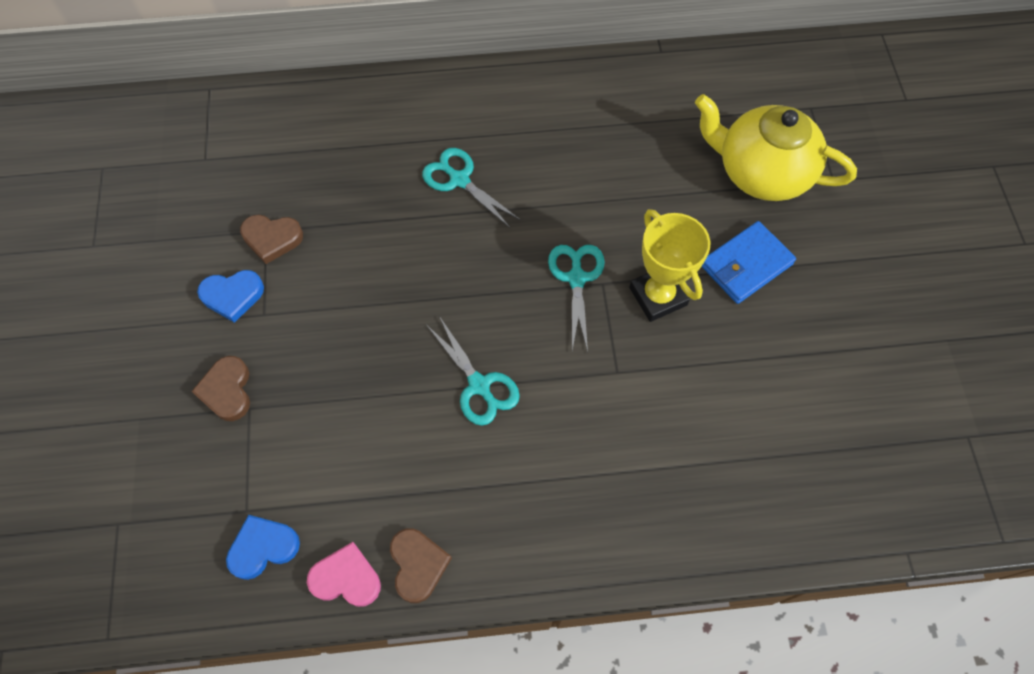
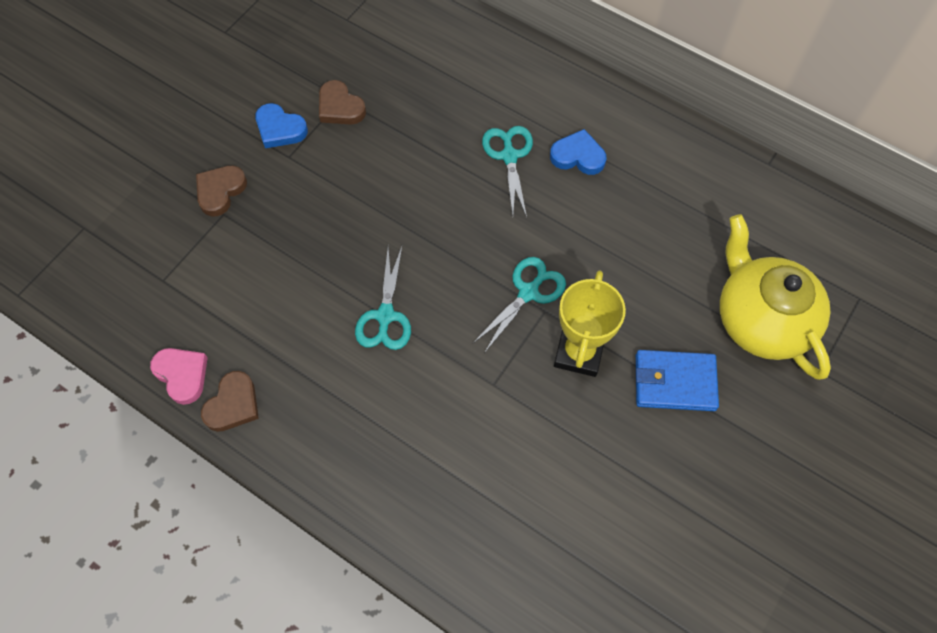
camera: 40 degrees right, 0 degrees up
(263, 547) = (151, 313): blue heart -> blue heart (578, 156)

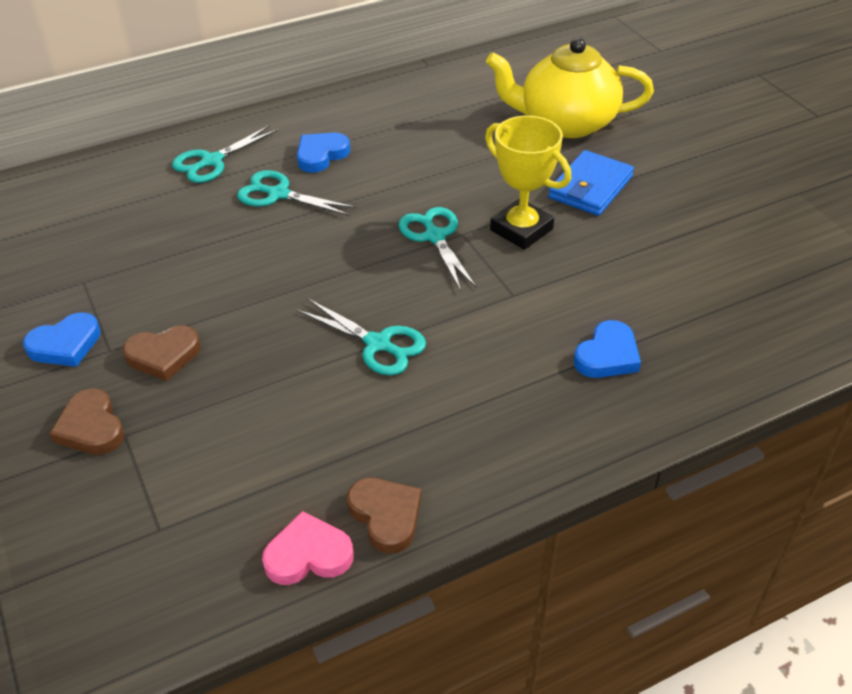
camera: 60 degrees left, 20 degrees down
(340, 107) = (93, 287): brown heart -> brown heart (163, 355)
(463, 484) = (607, 355): none -> blue heart
(519, 88) = (212, 161): none -> turquoise scissors

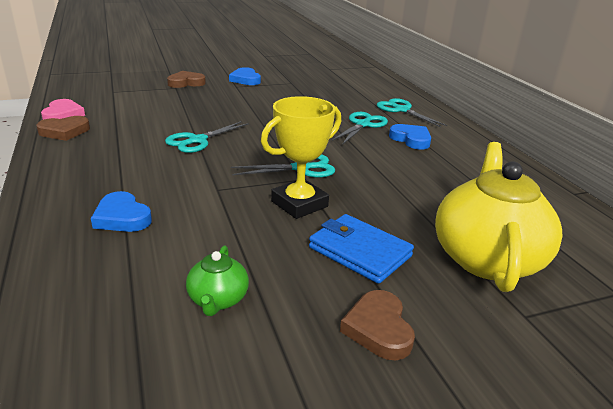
camera: 95 degrees right, 15 degrees down
(163, 355) = (225, 95): brown heart -> brown heart (378, 329)
(698, 258) = (218, 300): none -> green teapot

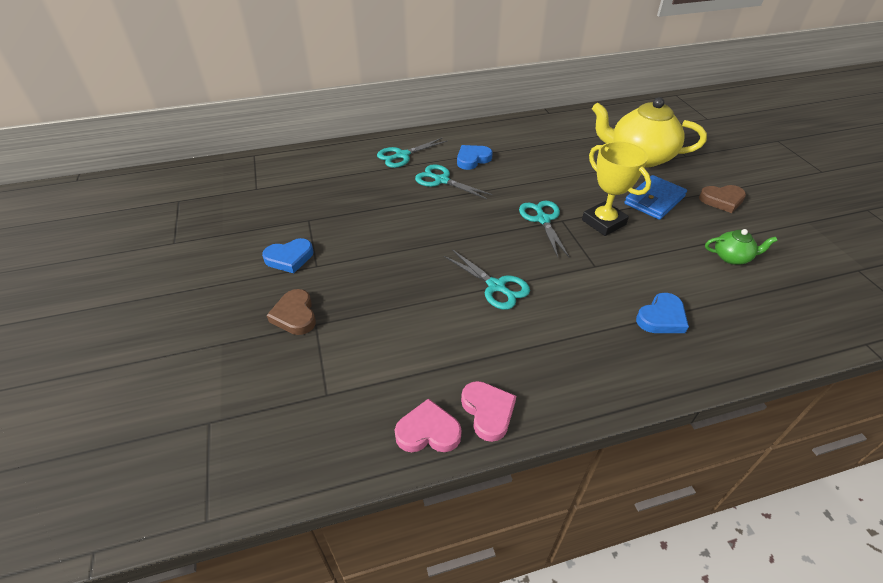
camera: 85 degrees left, 15 degrees up
(64, 131) = (488, 412): brown heart -> pink heart

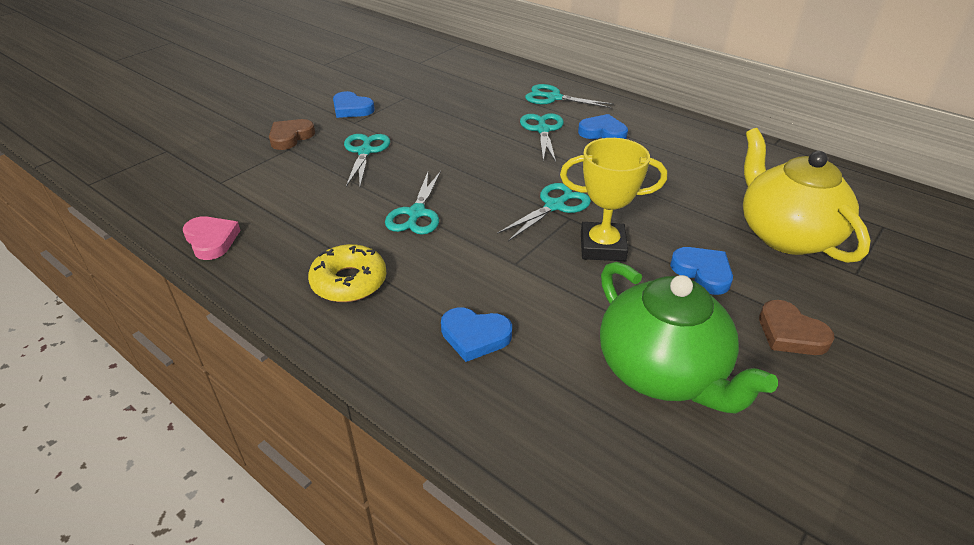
camera: 55 degrees right, 5 degrees down
(375, 278) = (365, 152): none -> turquoise scissors
(488, 412) = (252, 263): pink heart -> none
(559, 358) = (349, 282): none -> yellow donut
(603, 222) = (602, 247): yellow trophy -> yellow trophy turned 75 degrees clockwise
(654, 200) = (702, 272): blue wallet -> blue heart
(732, 257) = (663, 372): green teapot -> green teapot, size x2.18

